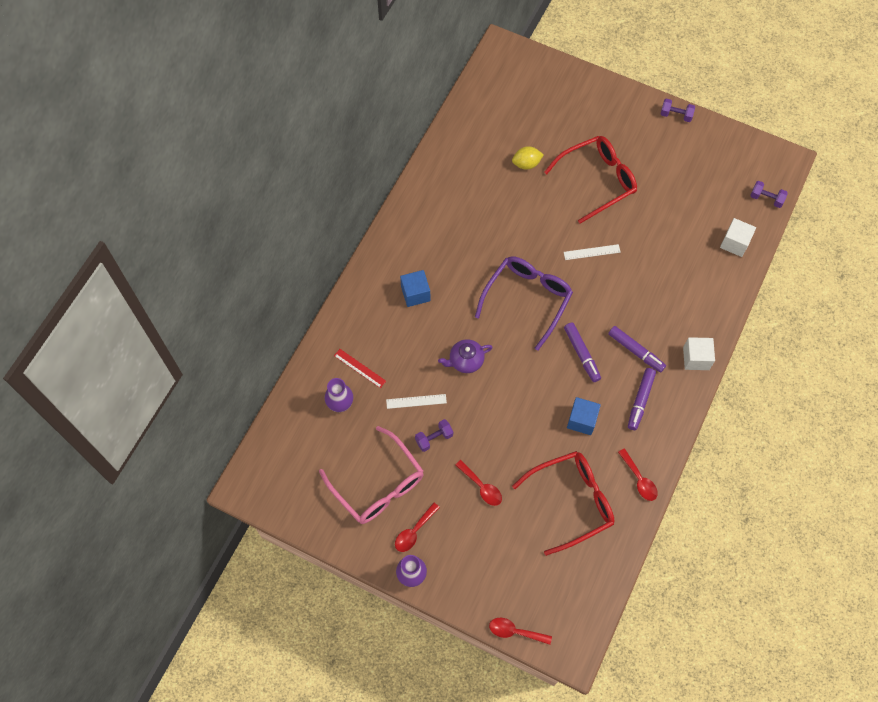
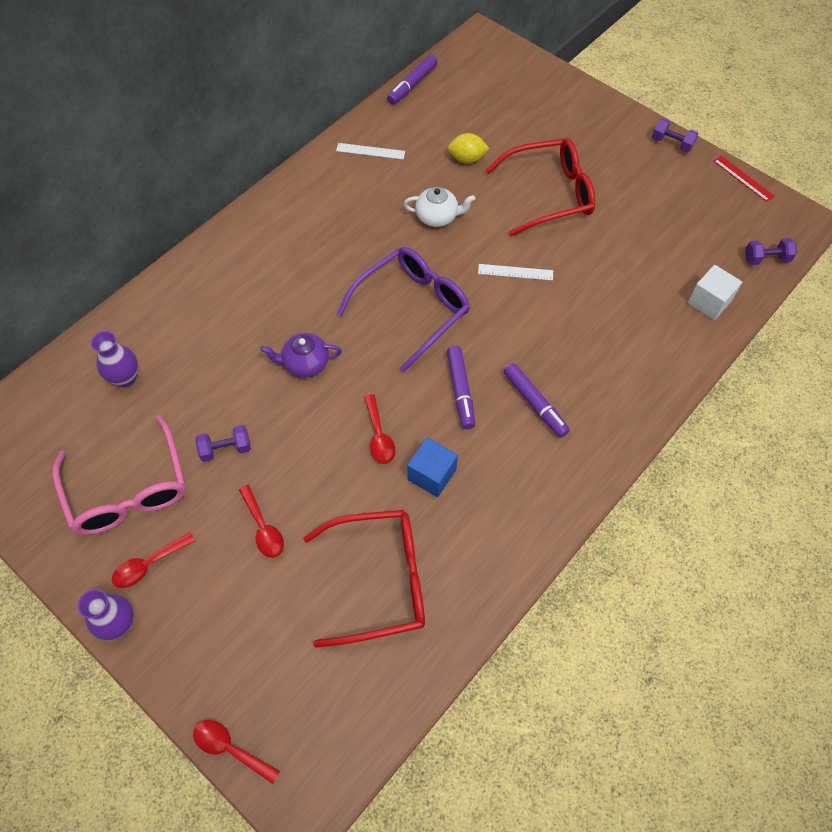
camera: 15 degrees right, 5 degrees down
(359, 368) = (168, 341): red ruler -> red ruler (743, 178)
(415, 294) = (274, 271): blue cube -> none
(416, 401) = (222, 397): white ruler -> white ruler (370, 151)
(520, 220) = (437, 217): none -> white teapot
(639, 479) = (486, 574): red spoon -> red spoon (379, 436)
(640, 401) = (521, 468): purple marker -> purple marker (412, 85)
(696, 358) = (615, 432): white cube -> none
(766, 198) = (766, 259): purple dumbbell -> purple dumbbell turned 45 degrees counterclockwise

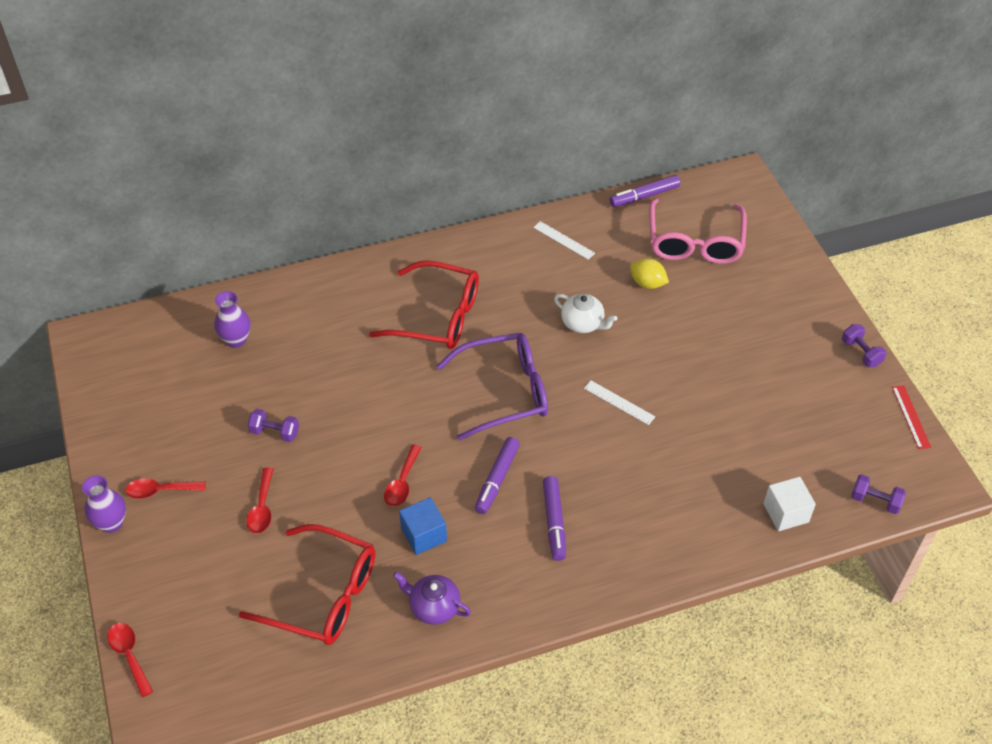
camera: 30 degrees right, 10 degrees down
(128, 491) = (182, 428): pink glasses -> pink glasses (695, 243)
(305, 363) = (383, 395): purple teapot -> purple teapot (434, 607)
(550, 194) = (703, 348): red glasses -> red glasses (439, 317)

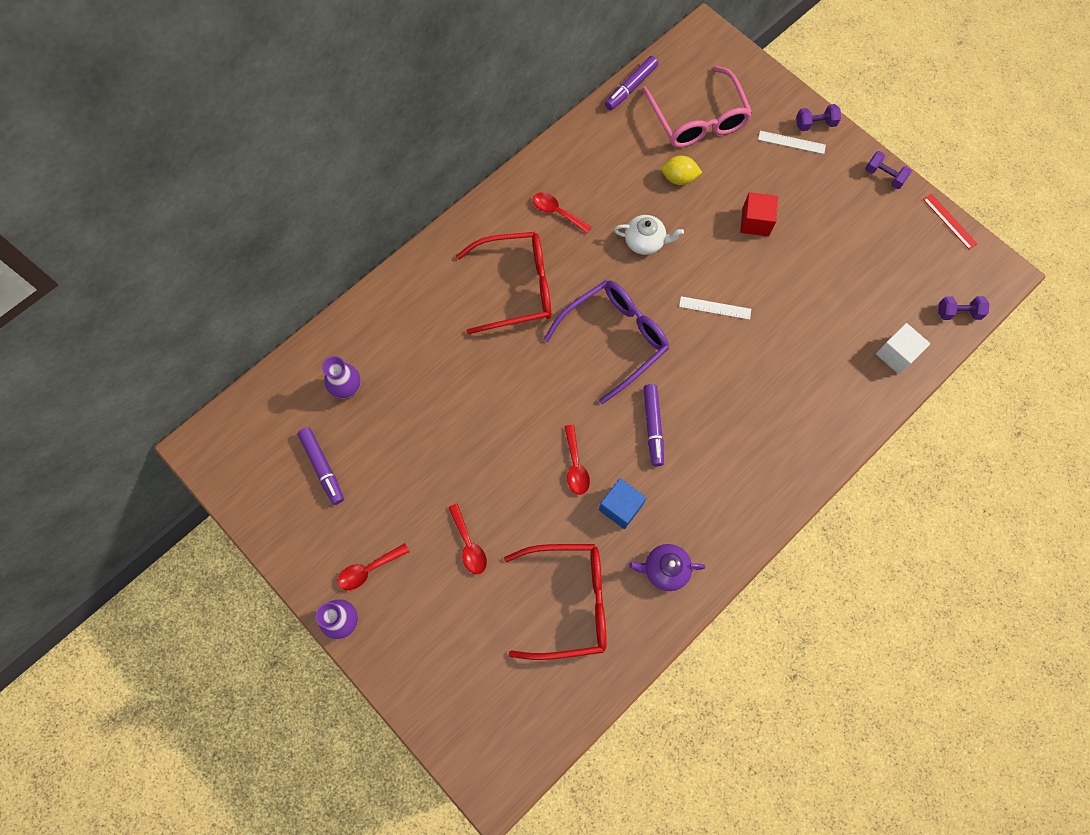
camera: 25 degrees left, 20 degrees up
(129, 655) = (436, 736): red spoon -> red spoon (557, 212)
(275, 432) = (437, 466): purple dumbbell -> purple dumbbell (815, 124)
(554, 522) = (720, 446): purple marker -> purple marker (322, 467)
(564, 240) = (584, 162): white ruler -> white ruler (791, 142)
(703, 345) = (755, 222): none -> red cube

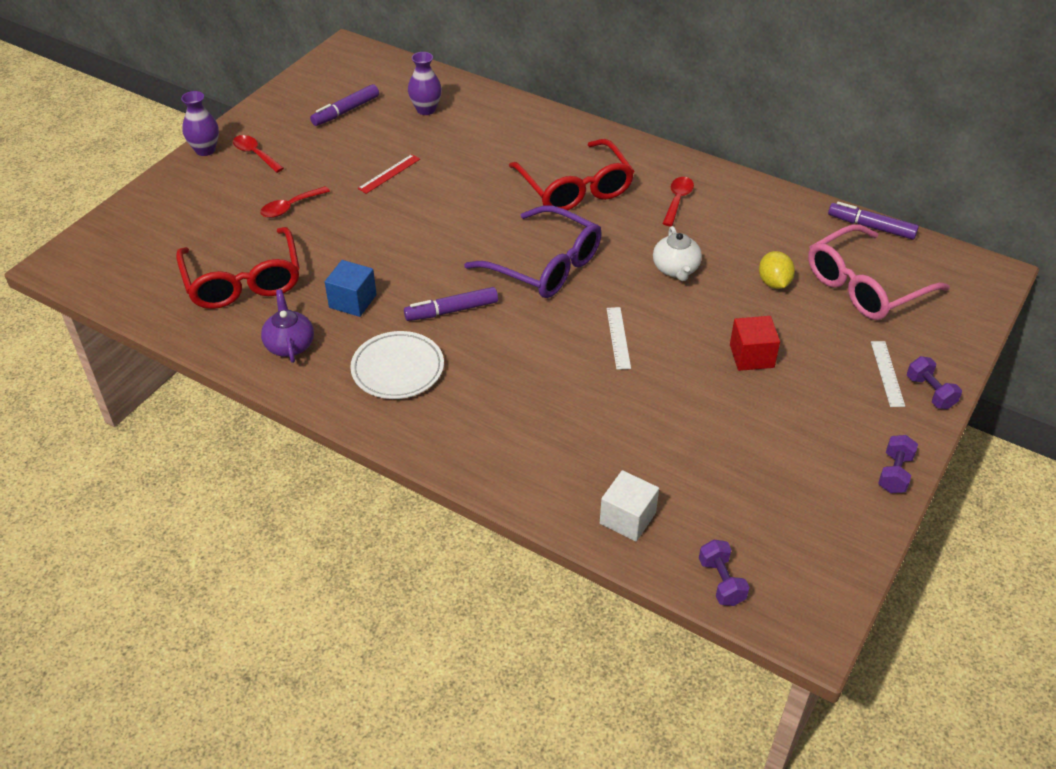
camera: 75 degrees right, 25 degrees down
(575, 465) = (390, 262): red spoon -> none
(714, 484) = (397, 369): none -> white plate
(949, 221) = (864, 556): red ruler -> red ruler (389, 173)

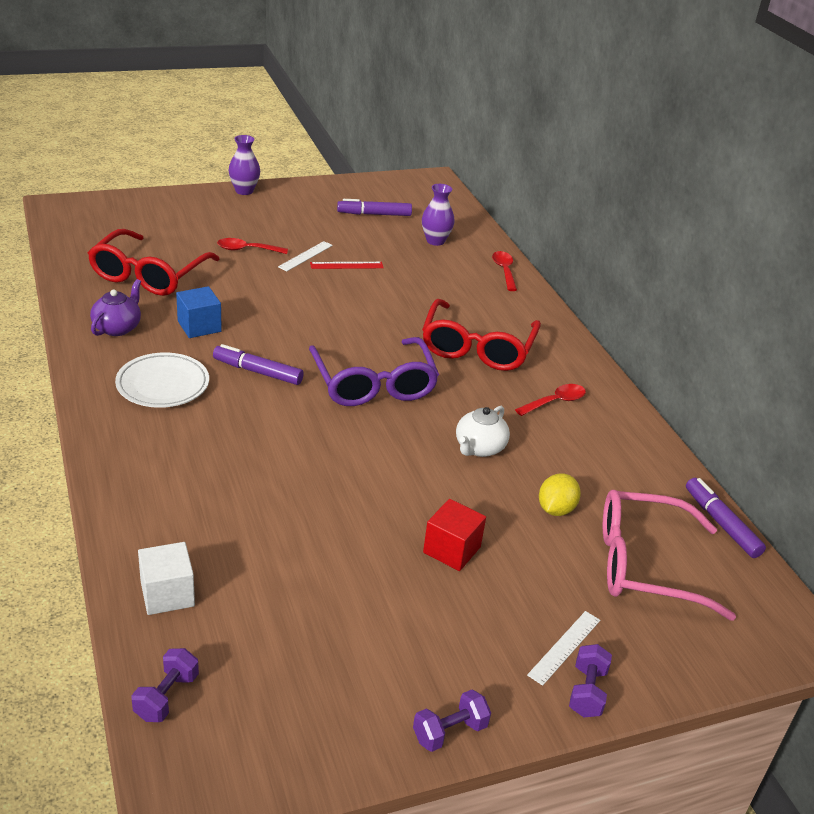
camera: 35 degrees right, 10 degrees down
(255, 154) = (272, 209): red spoon -> red spoon (504, 271)
(618, 338) = (356, 465): white ruler -> white ruler (305, 256)

